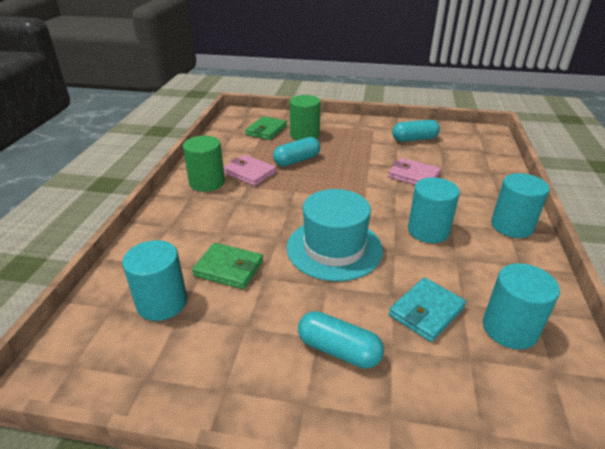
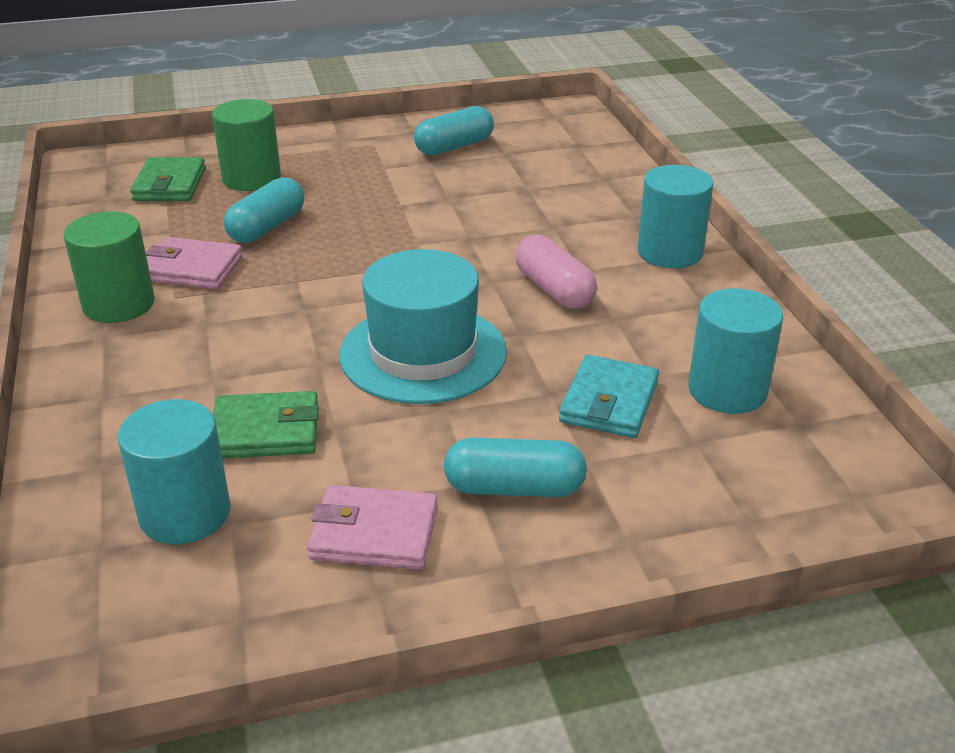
camera: 25 degrees left, 0 degrees up
(413, 176) = (486, 209): pink wallet -> pink wallet (374, 533)
(428, 231) = (554, 289): turquoise cylinder -> pink capsule

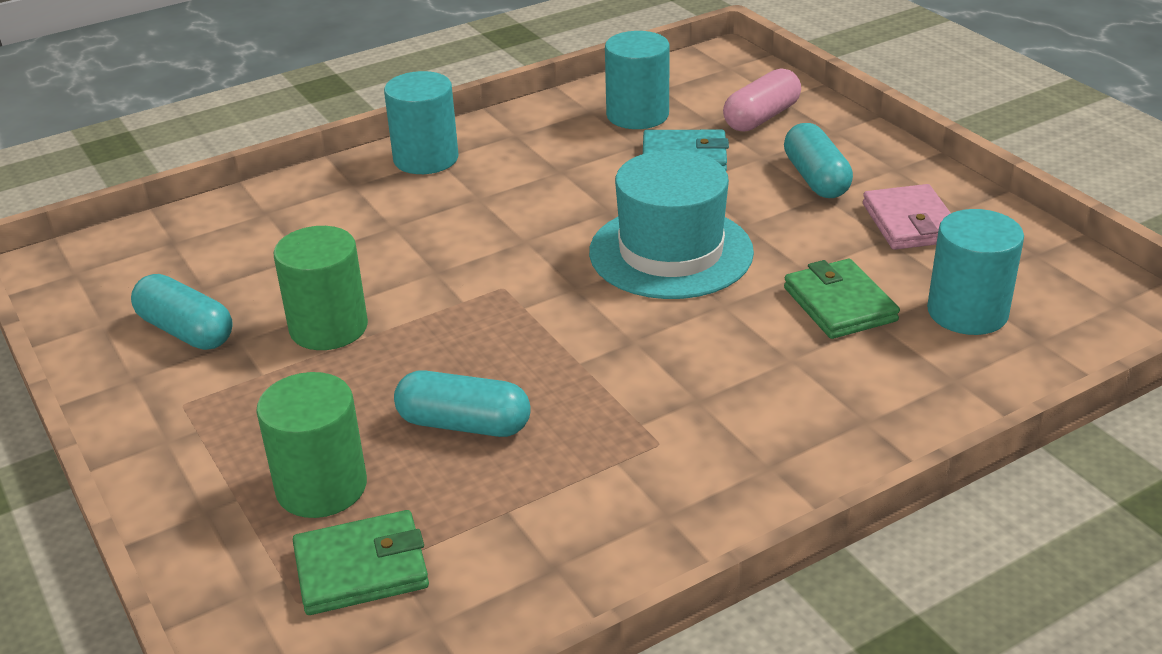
camera: 105 degrees left, 0 degrees up
(119, 304) = (700, 481): green cylinder -> green cylinder (328, 327)
(192, 269) = (592, 452): pink wallet -> none
(554, 289) = (523, 206): pink capsule -> pink capsule (761, 117)

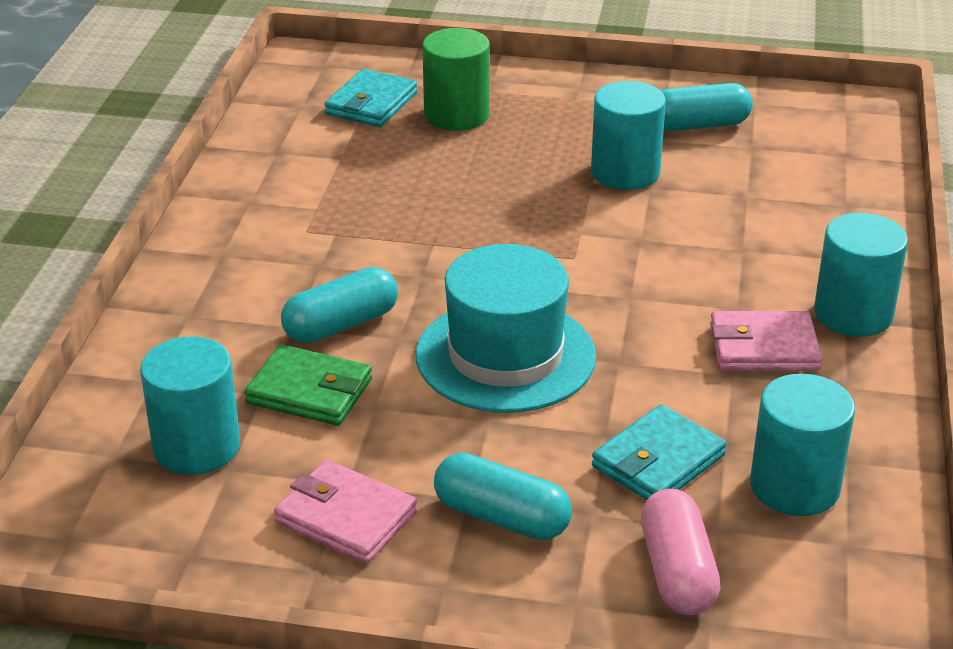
camera: 130 degrees right, 0 degrees up
(328, 327) = (625, 172): green cylinder -> turquoise cylinder
(361, 568) = (371, 104): green wallet -> turquoise wallet
(464, 424) = (438, 176): turquoise capsule -> turquoise capsule (341, 325)
(512, 171) = (763, 347): none -> pink wallet

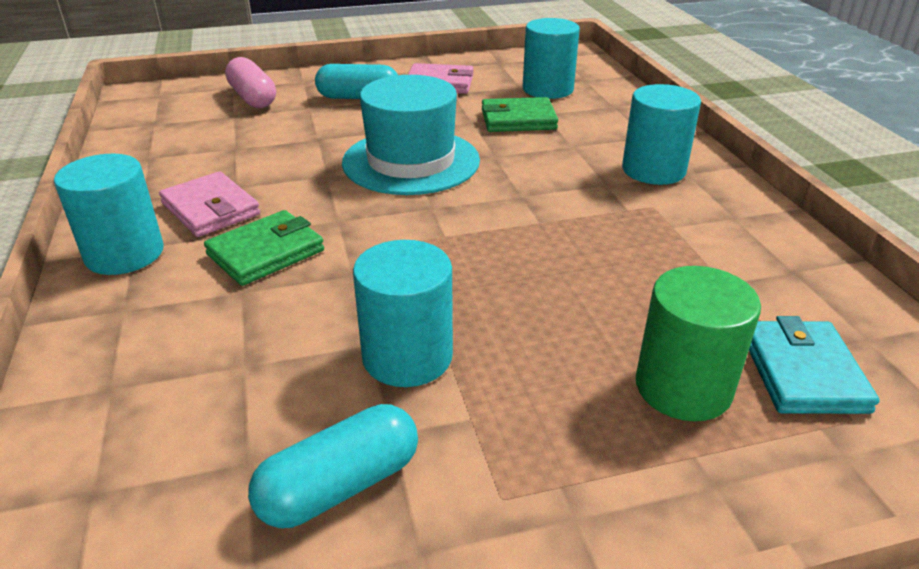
camera: 155 degrees right, 0 degrees up
(341, 325) = (542, 153): turquoise capsule -> none
(658, 461) = (277, 133): turquoise wallet -> none
(712, 280) = (266, 252): none -> green wallet
(763, 347) = (210, 209): pink wallet -> pink wallet turned 75 degrees clockwise
(794, 486) = (185, 139): turquoise cylinder -> turquoise cylinder (653, 170)

